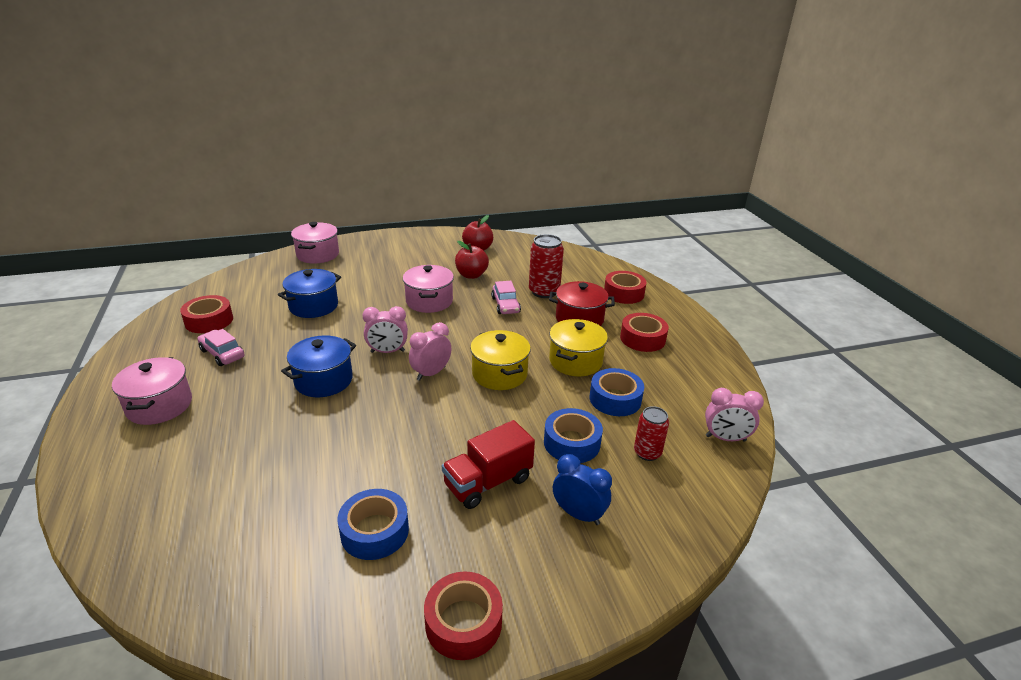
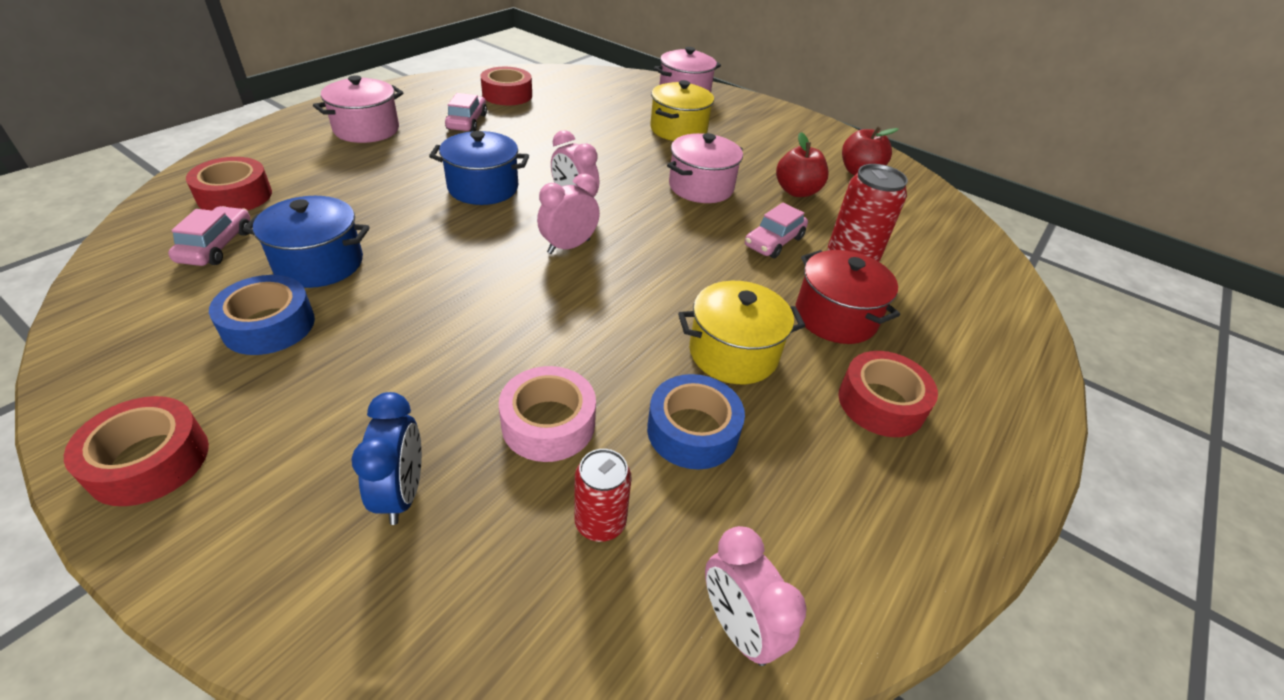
camera: 50 degrees right, 10 degrees up
(237, 537) = (216, 246): none -> pink car
(313, 306) = (596, 129): blue pot -> blue pot (319, 263)
(431, 373) = (568, 246): pink clock -> pink clock turned 45 degrees counterclockwise
(488, 482) = (407, 376): red truck -> none
(499, 374) = (626, 297): yellow pot -> yellow pot (678, 130)
(571, 443) = (548, 423): blue tape -> pink tape
(623, 293) = (968, 335): red tape -> red tape (235, 196)

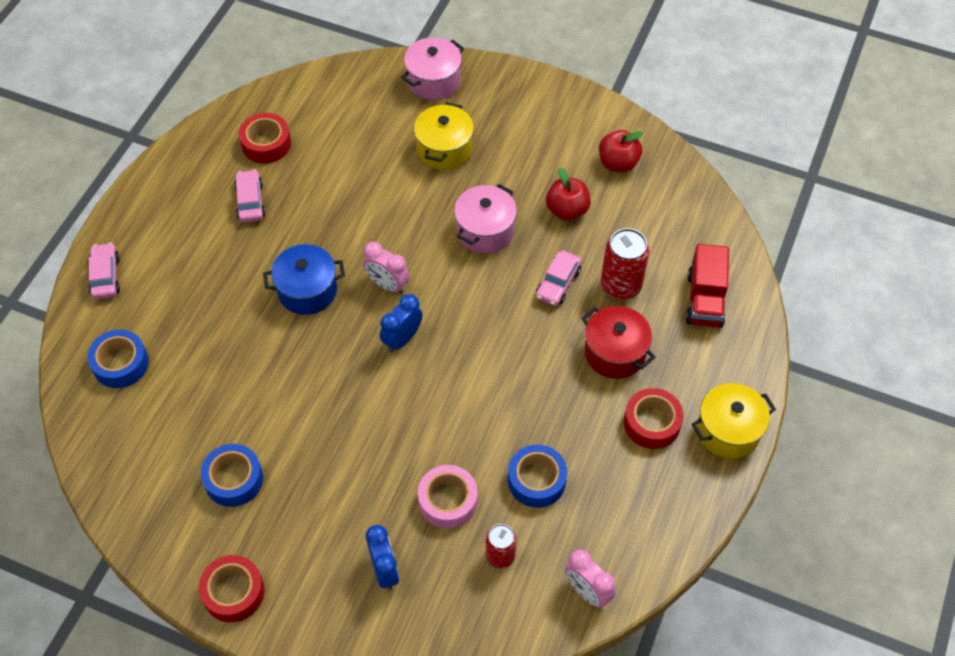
camera: 10 degrees left, 15 degrees up
(216, 246) = (147, 420): pink car -> pink car (105, 276)
(235, 196) = (120, 364): red tape -> blue tape
(319, 263) = (230, 414): blue pot -> none
(366, 129) = (169, 243): pink pot -> none
(568, 246) = (402, 339): pink clock -> blue clock
(733, 353) = (549, 409): yellow pot -> yellow pot (728, 431)
(959, 294) = (704, 300): none -> red truck

